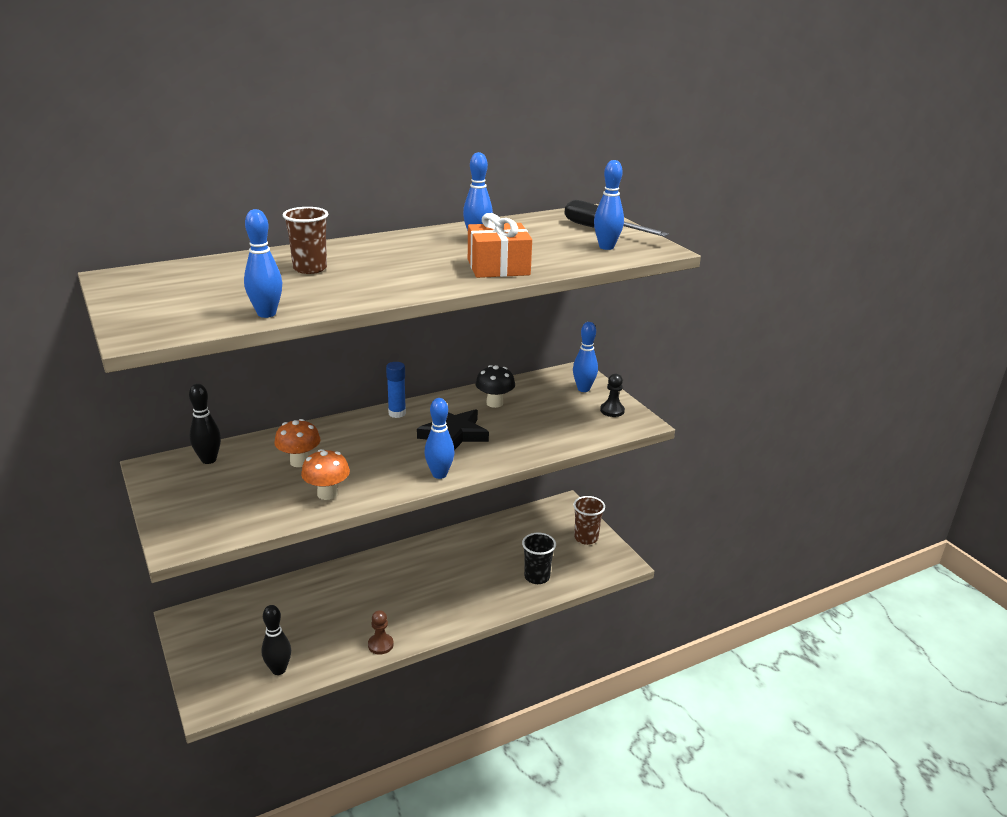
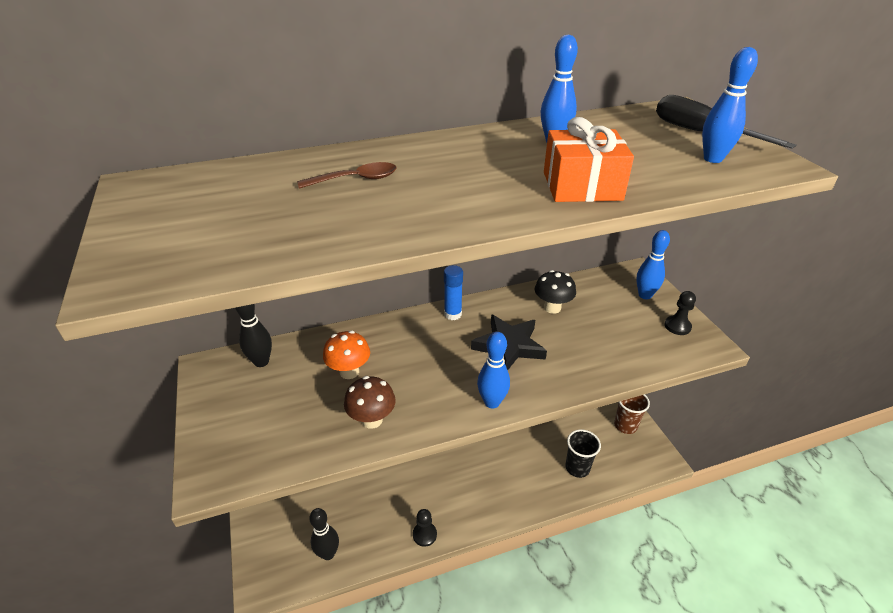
camera: 10 degrees right, 10 degrees up
(266, 314) = (287, 253): blue bowling pin -> none
(310, 268) = (356, 179): brown cup -> brown spoon
(327, 494) = (372, 420): orange mushroom -> brown mushroom
(380, 645) = (424, 534): brown pawn -> black pawn

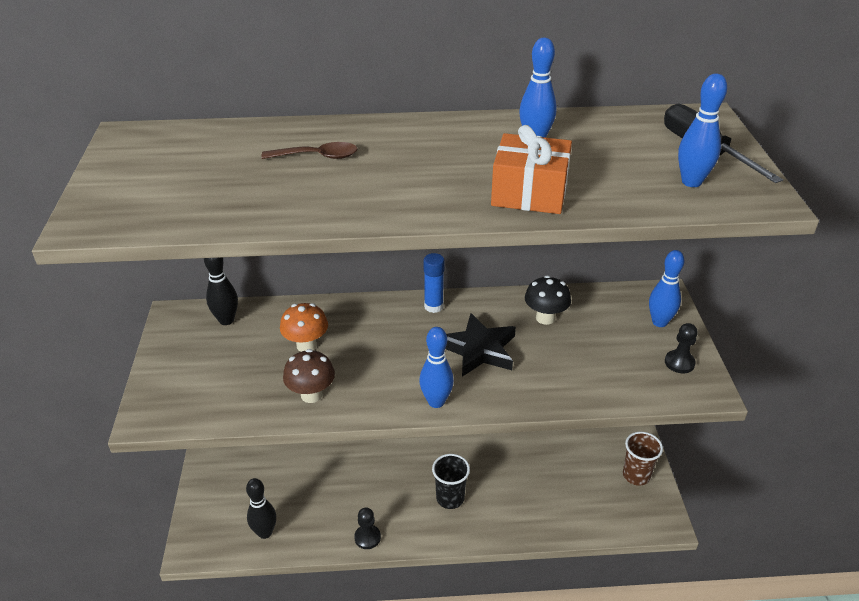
camera: 15 degrees right, 0 degrees up
(577, 468) = (560, 508): black cup -> black cup (450, 498)

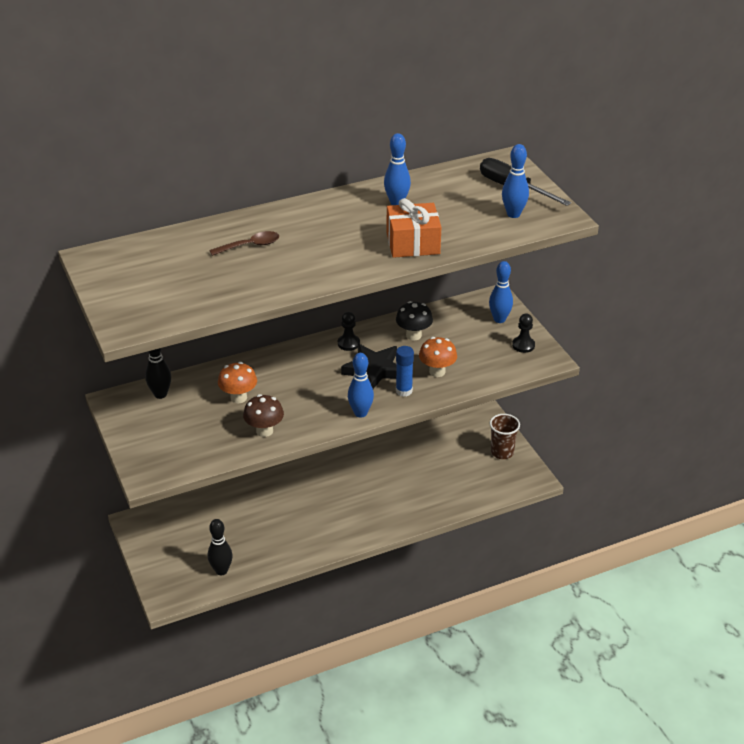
camera: 20 degrees left, 0 degrees up
(367, 537) = (308, 551): black pawn -> black pawn (348, 343)
(433, 306) = (323, 346): blue glue stick -> blue glue stick (404, 391)
(450, 498) = (362, 506): black cup -> none
(555, 371) = (437, 371): none -> orange mushroom

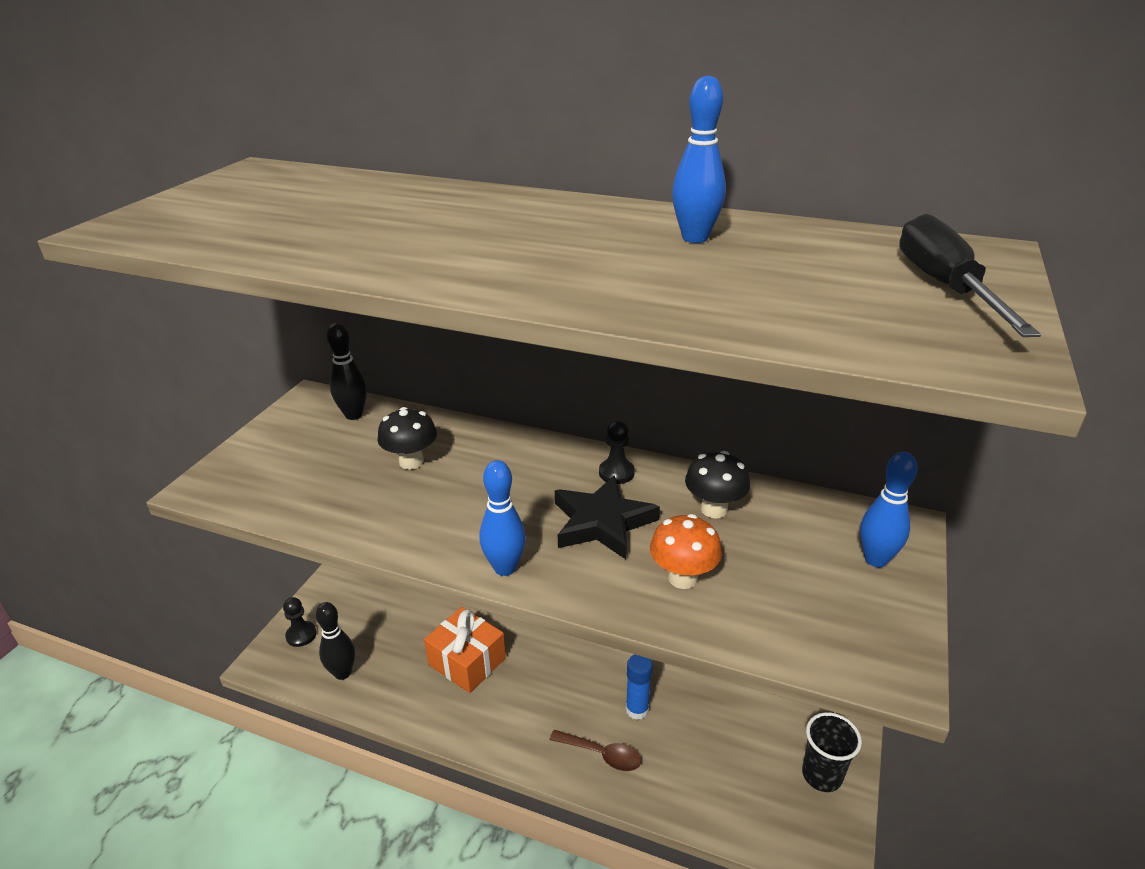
camera: 45 degrees right, 5 degrees down
(238, 397) = (411, 462): orange mushroom -> black mushroom
(250, 246) = (413, 212): brown spoon -> brown spoon (602, 754)
(264, 431) = (374, 515): brown mushroom -> none
(404, 391) = (600, 575): blue glue stick -> blue glue stick (637, 709)
(413, 243) = (623, 288): orange gift -> orange gift (467, 661)
(502, 452) = (822, 775): brown cup -> black cup
(513, 214) = (886, 319): blue bowling pin -> none
(523, 345) = (873, 623): black pawn -> black pawn (301, 635)

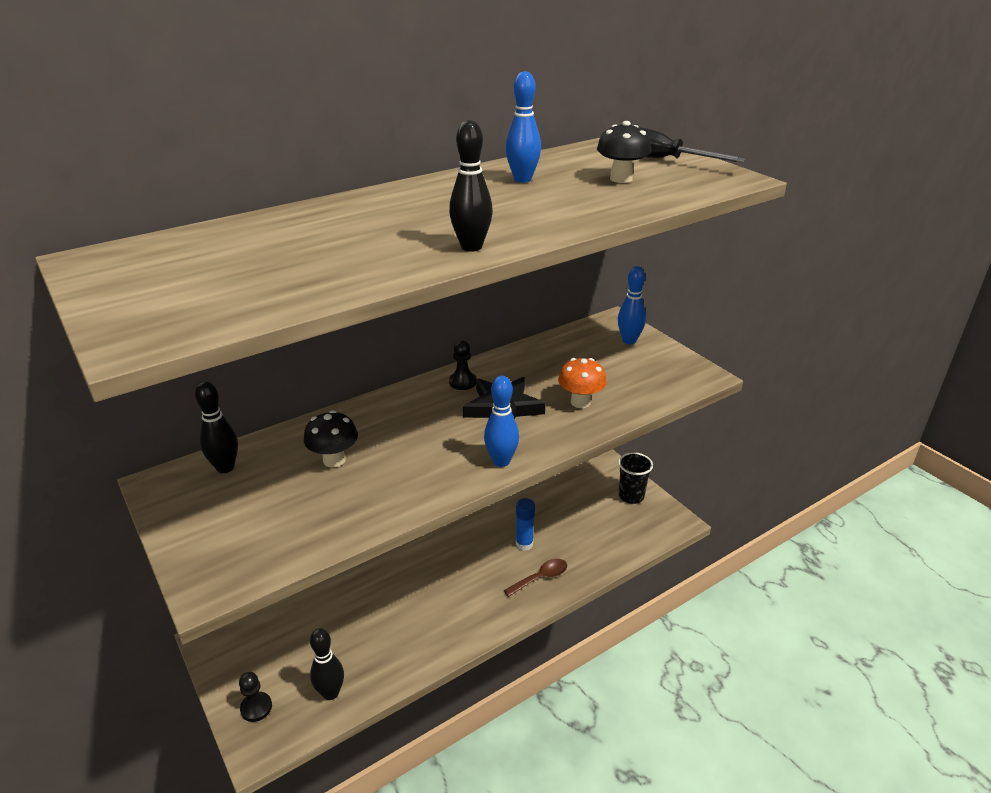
camera: 55 degrees left, 0 degrees up
(447, 274) = (471, 247): none -> black bowling pin
(467, 661) = (400, 609): orange gift -> none
(714, 509) = (537, 366): black mushroom -> black mushroom (621, 179)

